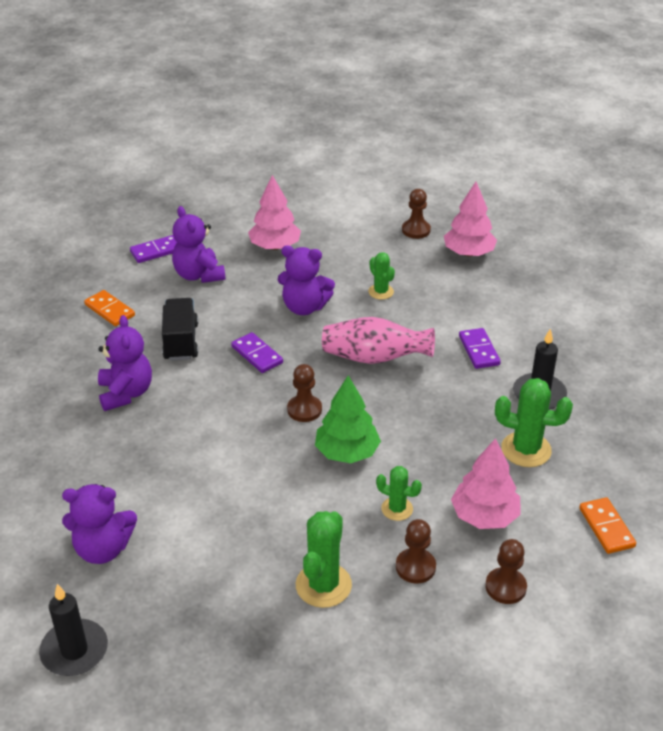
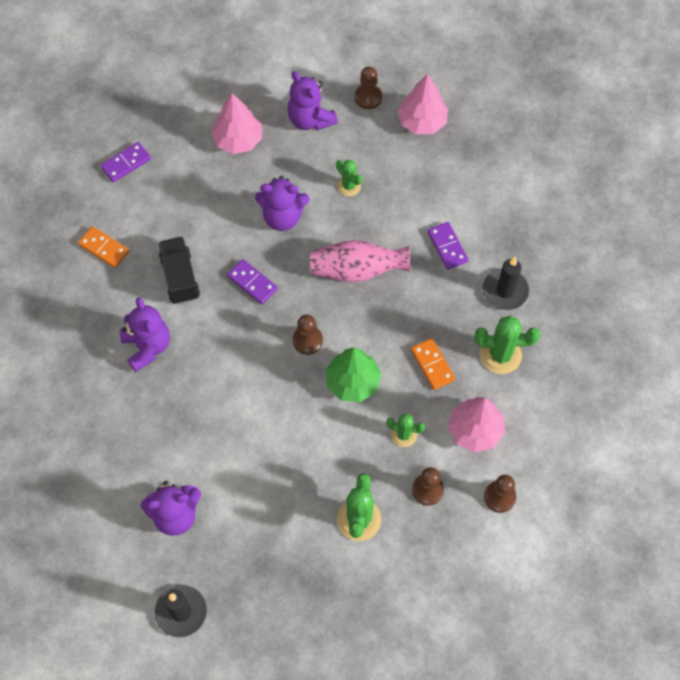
camera: 10 degrees left, 25 degrees up
(199, 275) = (175, 190): purple teddy bear -> purple teddy bear (310, 119)
(606, 527) = (572, 426): orange domino -> orange domino (432, 365)

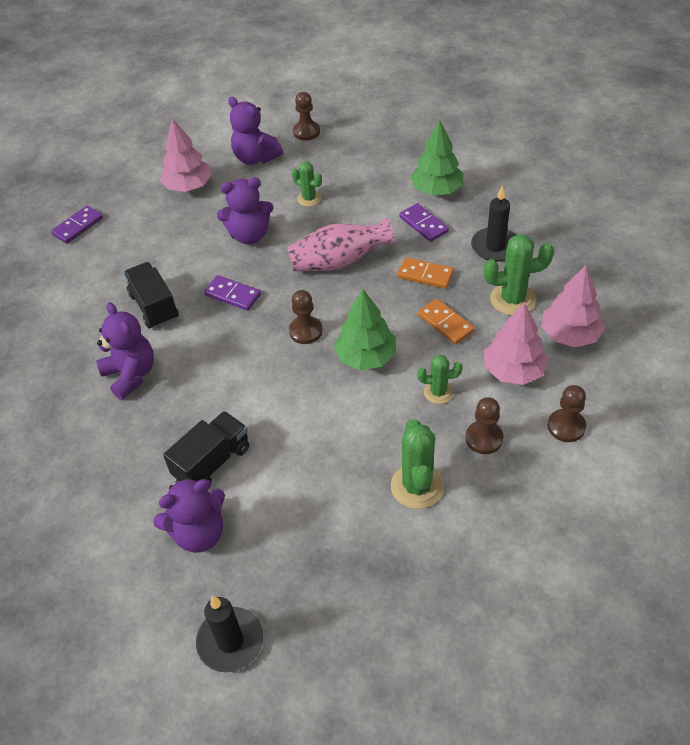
camera: 10 degrees left, 15 degrees down
(104, 248) = (66, 299): orange domino -> orange domino (425, 275)
(199, 452) = (212, 462): none -> black truck
(422, 122) = (364, 139): pink tree -> pink tree (570, 335)
(472, 207) = (436, 190): none -> green tree

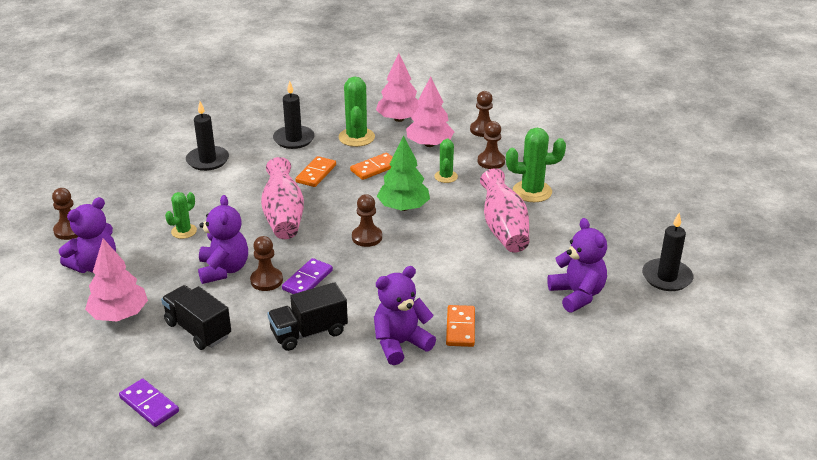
camera: 90 degrees left, 15 degrees down
(150, 421) = (460, 328): none -> orange domino
(212, 462) = (507, 289): black truck -> black truck (198, 330)
(232, 266) = (266, 280): none -> brown pawn
(329, 456) = (503, 229): none -> pink vase
(423, 224) = (251, 170): purple domino -> none
(436, 190) = (208, 160): green tree -> black candle

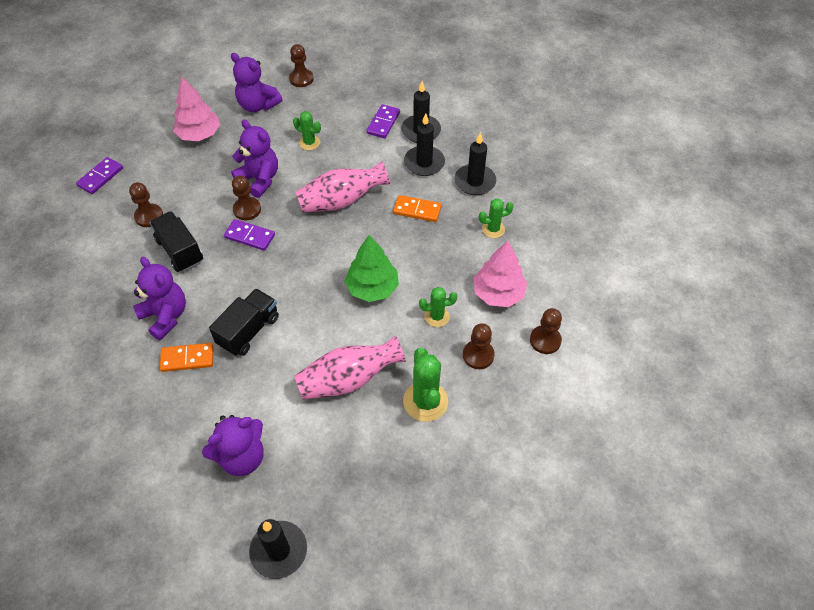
camera: 80 degrees right, 20 degrees up
(181, 181) = (383, 123): none -> purple domino
(198, 330) = (182, 183): black truck -> black truck (248, 331)
(223, 270) = (259, 179): purple teddy bear -> purple teddy bear turned 120 degrees counterclockwise
(254, 163) = (424, 163): none -> black candle
(356, 137) = (493, 229): green cactus -> green cactus, size x0.60
(367, 237) = (318, 267): brown pawn -> brown pawn (149, 216)
(374, 168) = (438, 254): orange domino -> none
(399, 119) = (543, 259): pink tree -> none

